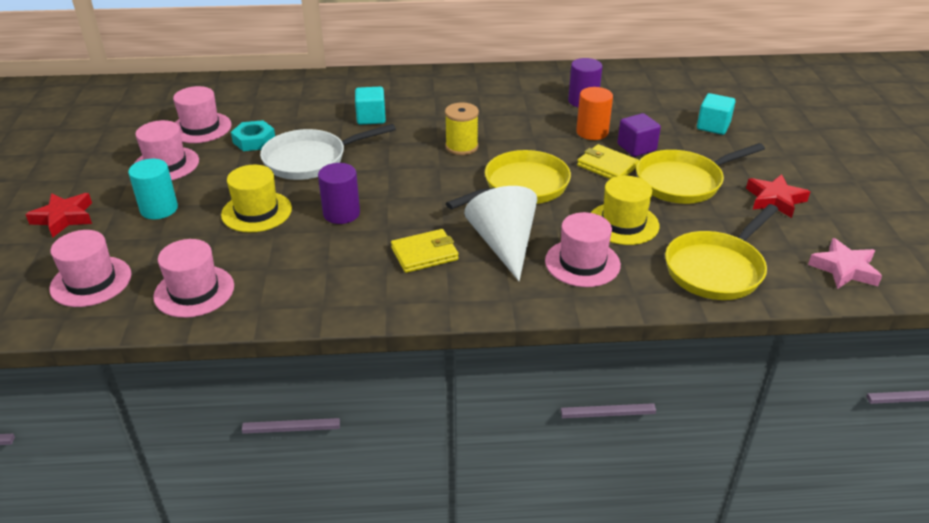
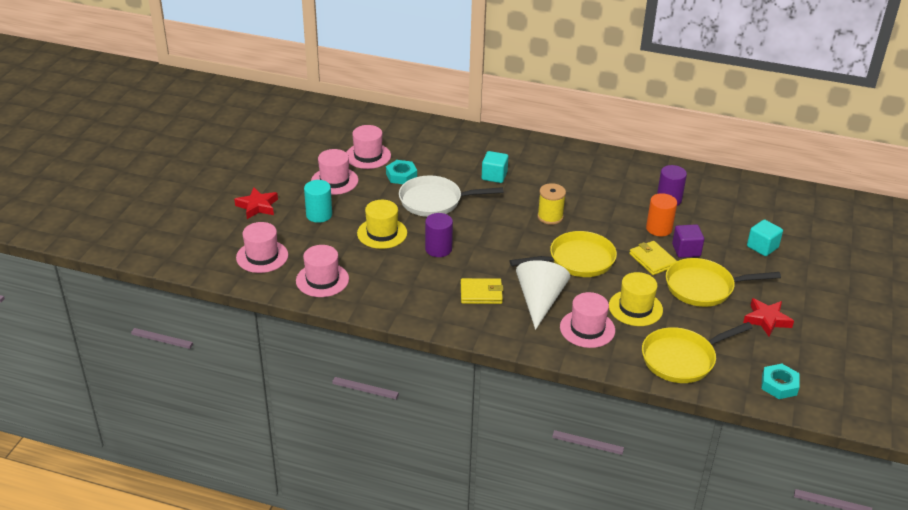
camera: 20 degrees right, 0 degrees up
(844, 269) = (779, 385): pink star -> turquoise nut

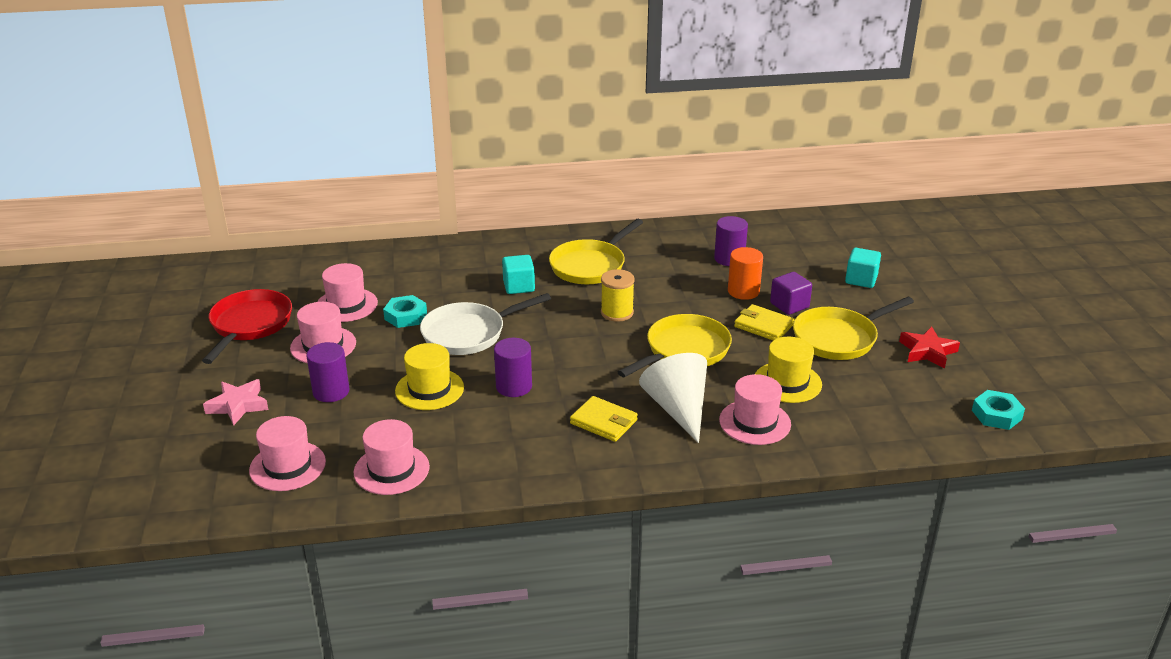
camera: 25 degrees left, 5 degrees down
(257, 206) = (238, 405): red star -> pink star
(298, 152) = (249, 325): none -> red pan
(319, 215) = (331, 391): turquoise cylinder -> purple cylinder
(481, 293) = (603, 422): yellow wallet -> yellow wallet turned 60 degrees clockwise
(682, 359) = (880, 421): yellow pan -> yellow pan (590, 266)

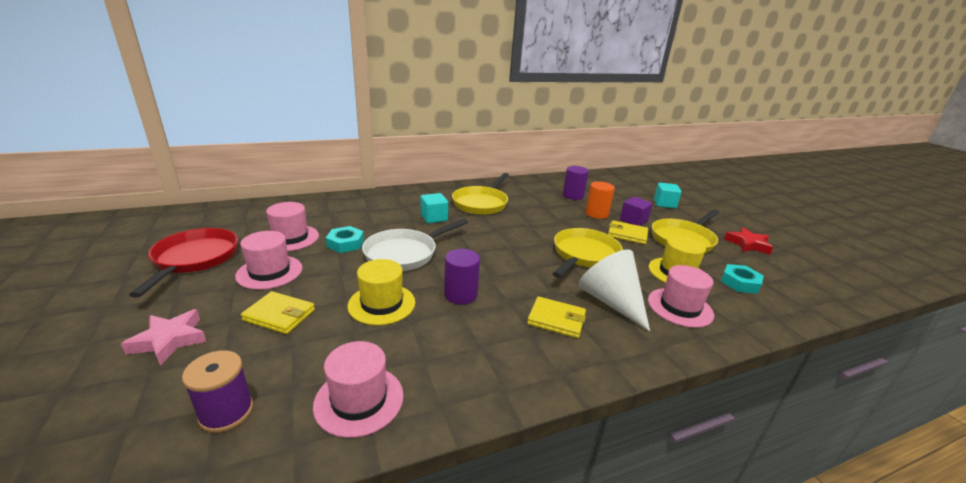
camera: 15 degrees left, 5 degrees down
(287, 466) = (226, 412): pink hat -> purple spool
(331, 391) = (279, 315): purple cylinder -> yellow wallet
(617, 313) = (517, 232): yellow spool -> none
(996, 415) = (838, 284): turquoise nut -> turquoise nut (740, 283)

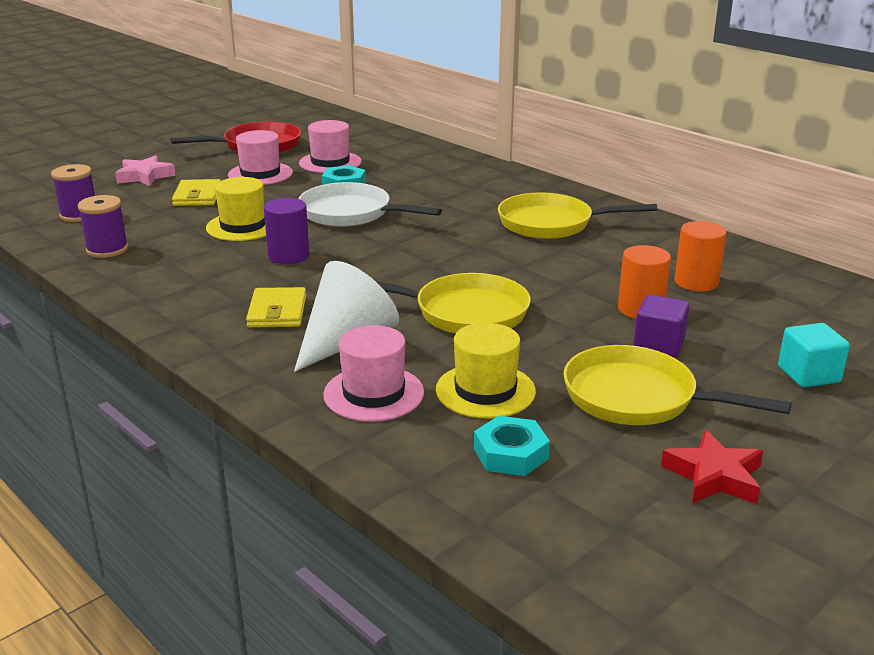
camera: 70 degrees right, 0 degrees up
(359, 400) = (107, 250): pink hat -> purple spool
(434, 218) = (461, 208): turquoise cube -> none
(573, 196) = (696, 282): purple cylinder -> orange cylinder
(627, 234) = (586, 342): yellow wallet -> none

